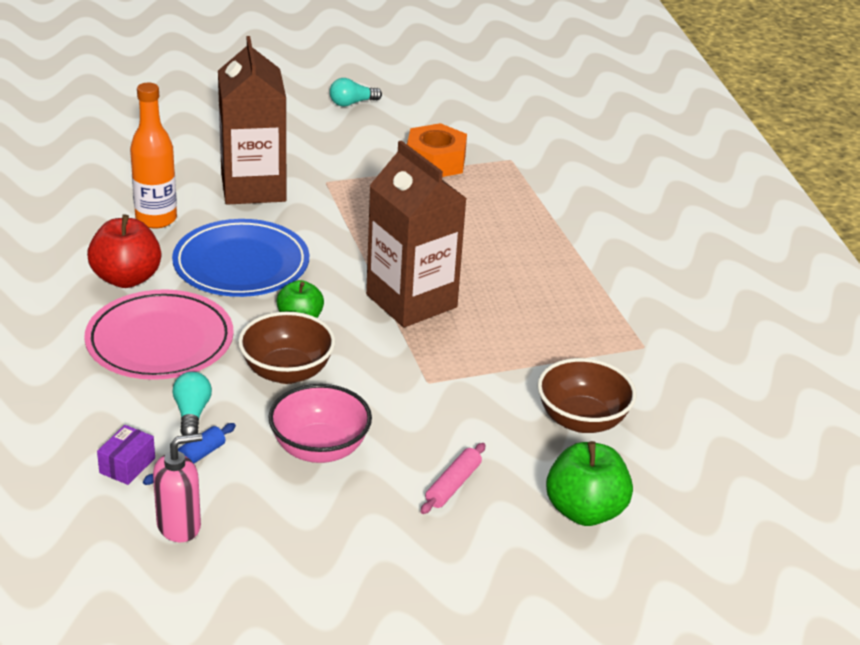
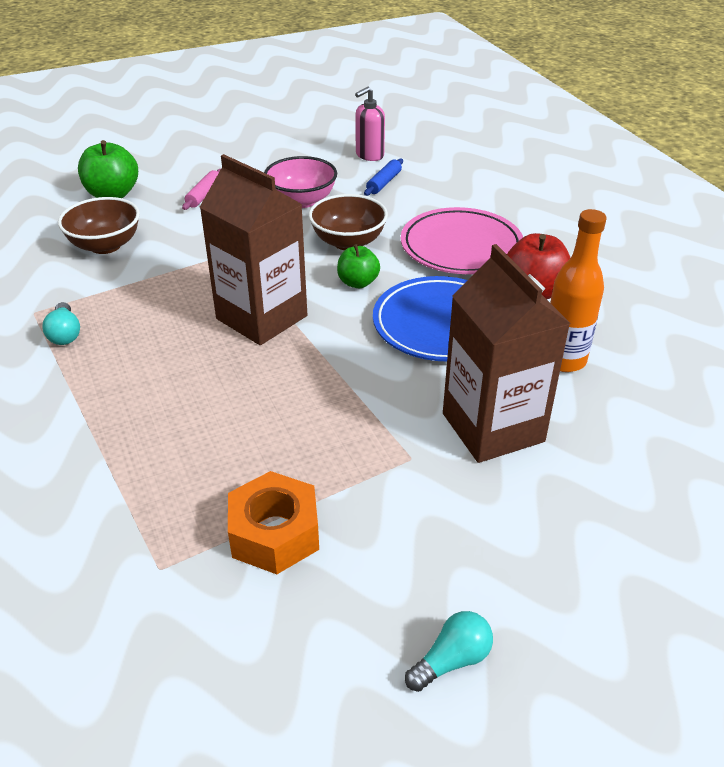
camera: 170 degrees right, 5 degrees up
(127, 465) = (422, 175): purple box -> none
(192, 413) = (401, 206): turquoise light bulb -> turquoise light bulb (65, 334)

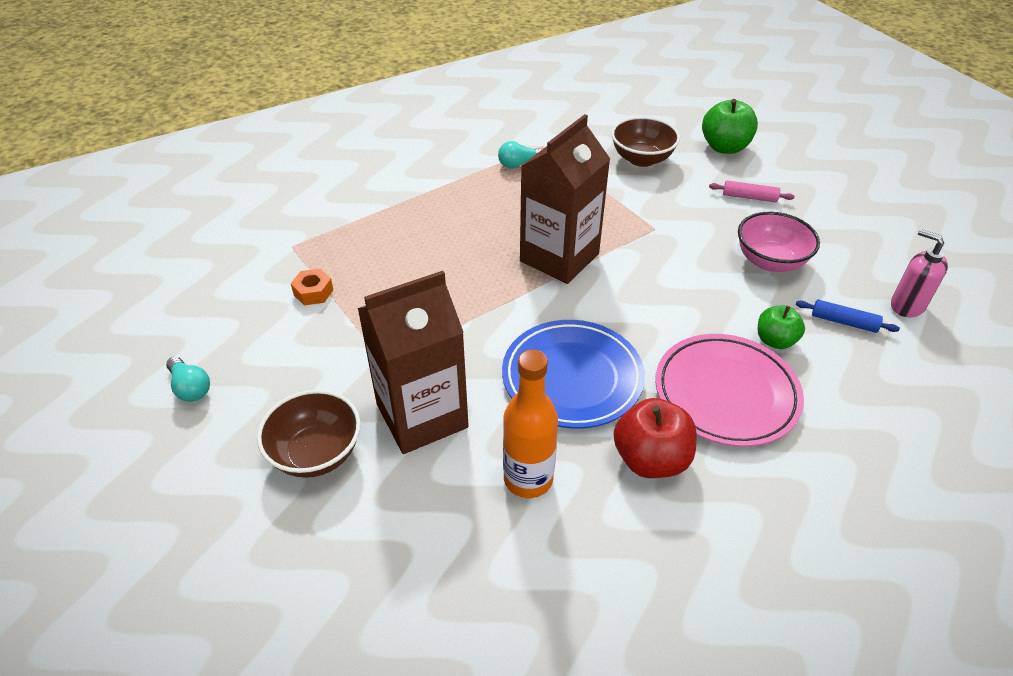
camera: 85 degrees right, 5 degrees up
(275, 533) = (313, 292): orange nut -> orange nut, size x0.57
(348, 242) = (701, 301): brown bowl -> brown bowl (316, 453)
(358, 282) = (629, 313): green apple -> green apple (775, 340)

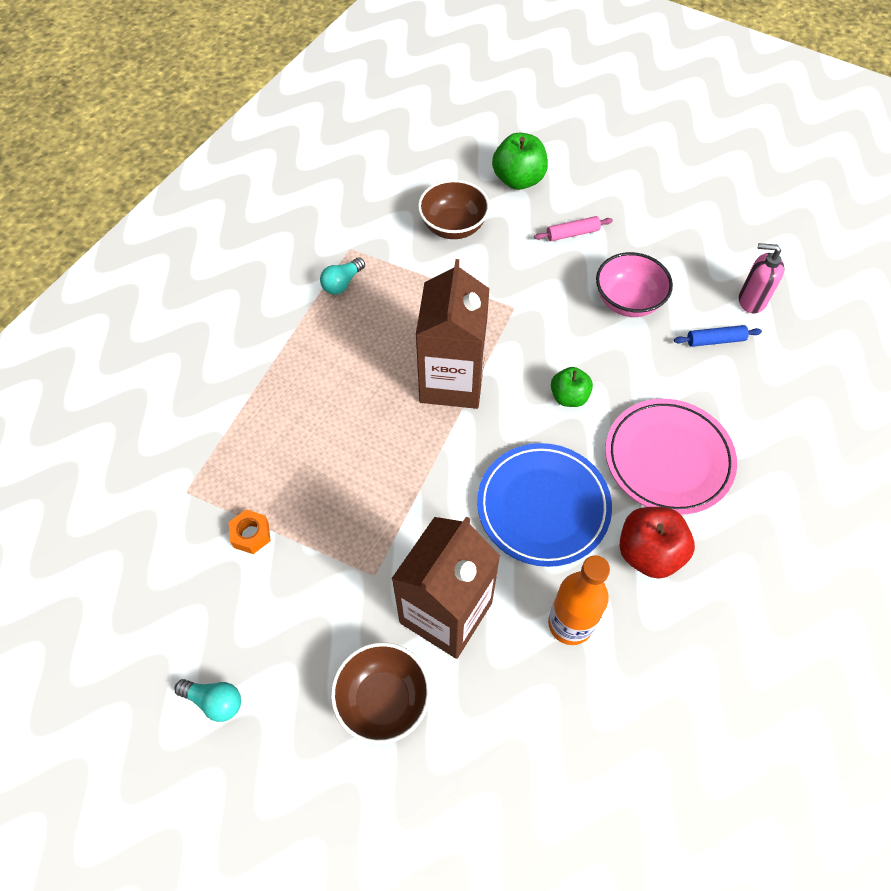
camera: 30 degrees left, 15 degrees up
(775, 340) = (675, 386): green apple -> green apple (569, 397)

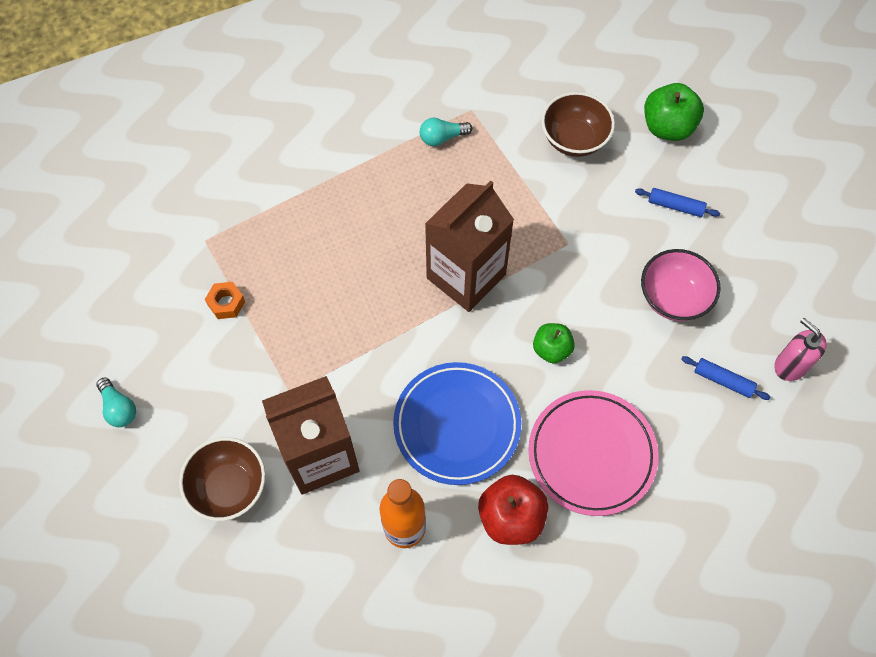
camera: 35 degrees right, 5 degrees up
(572, 233) = (675, 206): pink rolling pin -> blue rolling pin

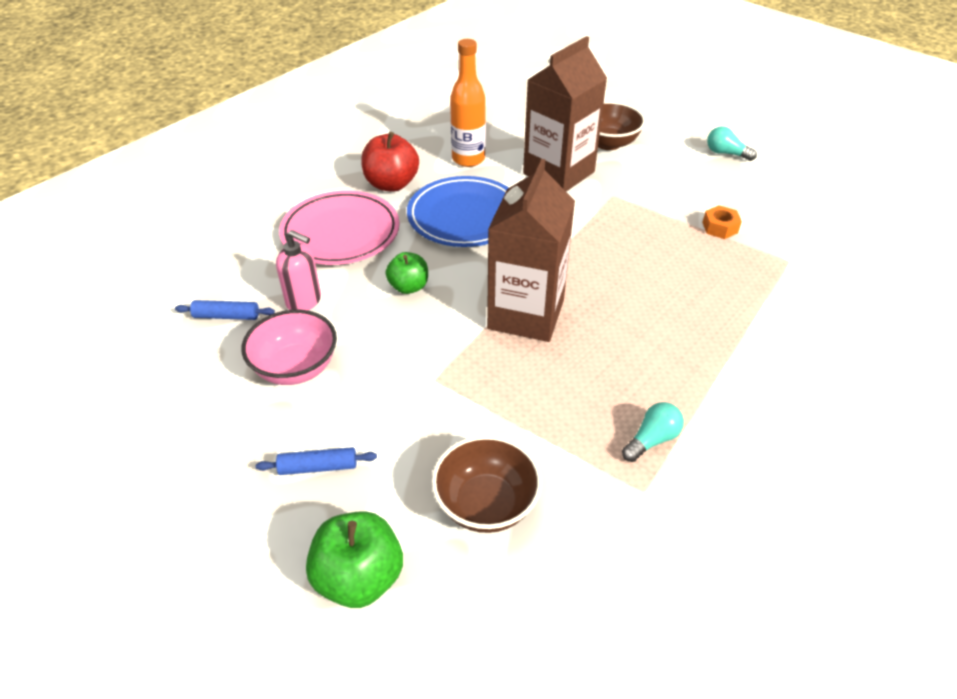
camera: 155 degrees right, 20 degrees down
(790, 365) = (153, 350): pink soap dispenser -> pink soap dispenser (304, 301)

